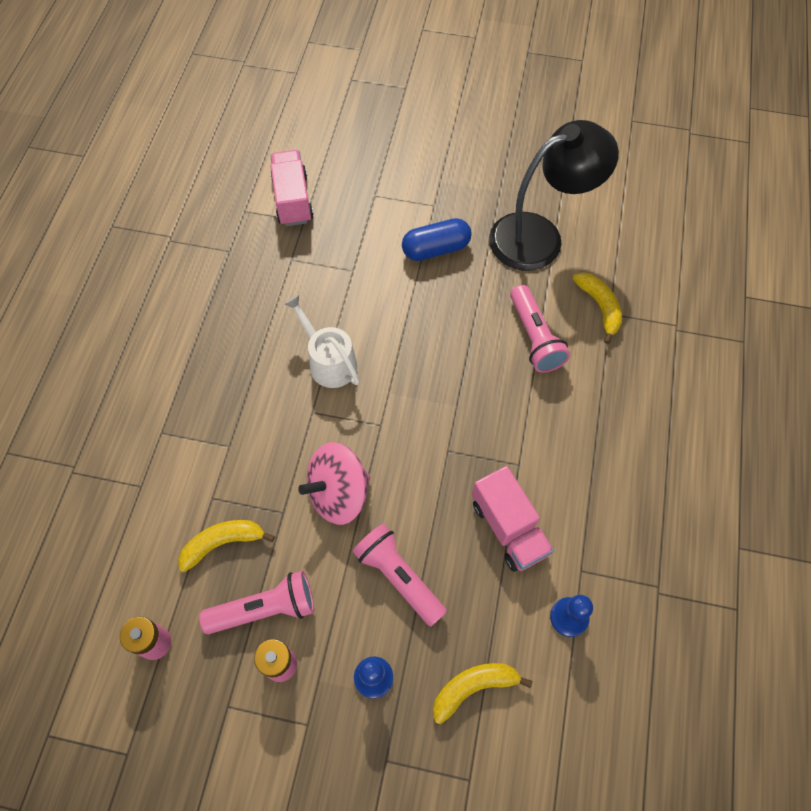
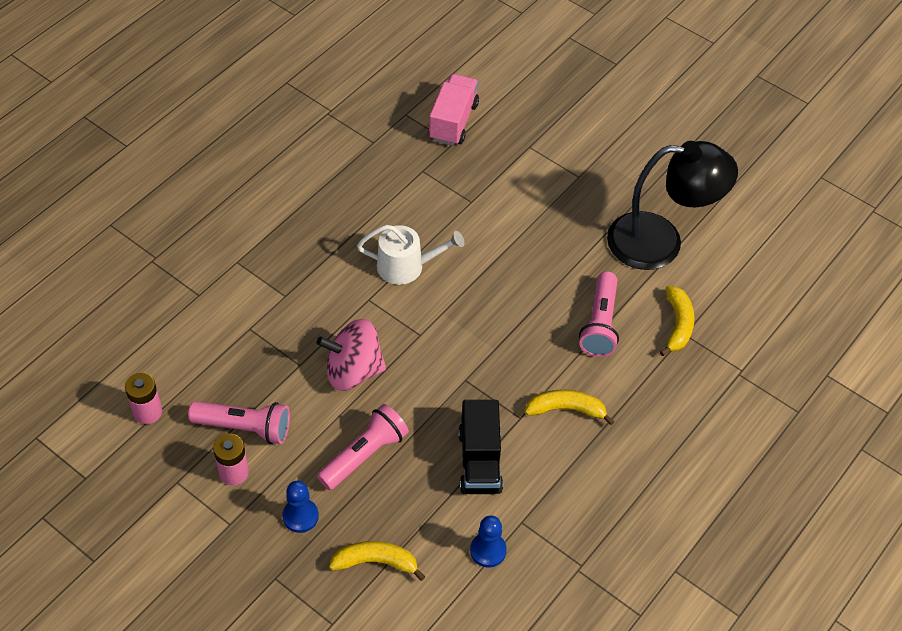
camera: 25 degrees right, 10 degrees down
(222, 543) = (239, 365): yellow banana -> yellow banana (566, 409)
(329, 361) = (406, 266): white watering can -> white watering can turned 105 degrees clockwise
(398, 577) = (364, 455): pink flashlight -> pink flashlight turned 60 degrees clockwise
(436, 249) = (557, 214): blue capsule -> none
(508, 528) = (479, 461): pink truck -> black truck

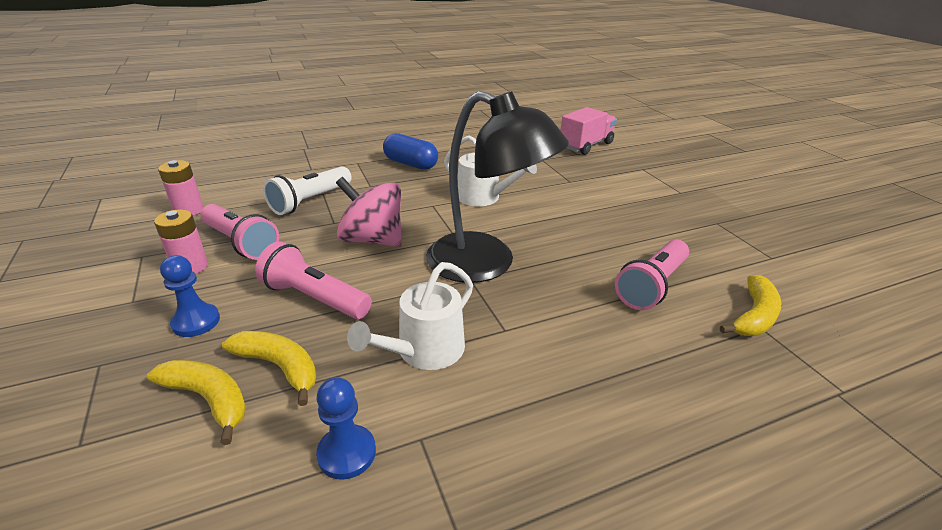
camera: 30 degrees right, 20 degrees down
(249, 346) = (310, 201): none -> white flashlight
(295, 239) = (410, 164): none -> blue capsule
(364, 455) = (314, 298): pink flashlight -> pink flashlight turned 135 degrees counterclockwise
(479, 461) = (425, 350): black truck -> white watering can
(566, 409) = (566, 342): yellow banana -> yellow banana (279, 367)
(660, 242) = (753, 249): black lamp -> black lamp (486, 264)

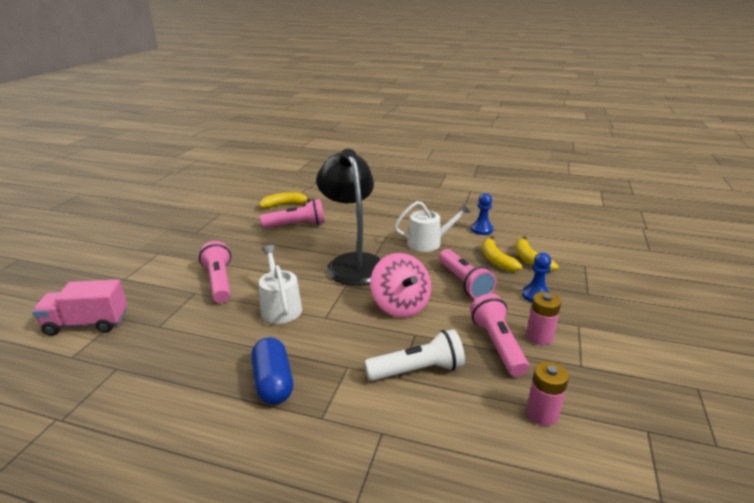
camera: 140 degrees left, 5 degrees down
(571, 193) = (219, 282): none -> pink flashlight

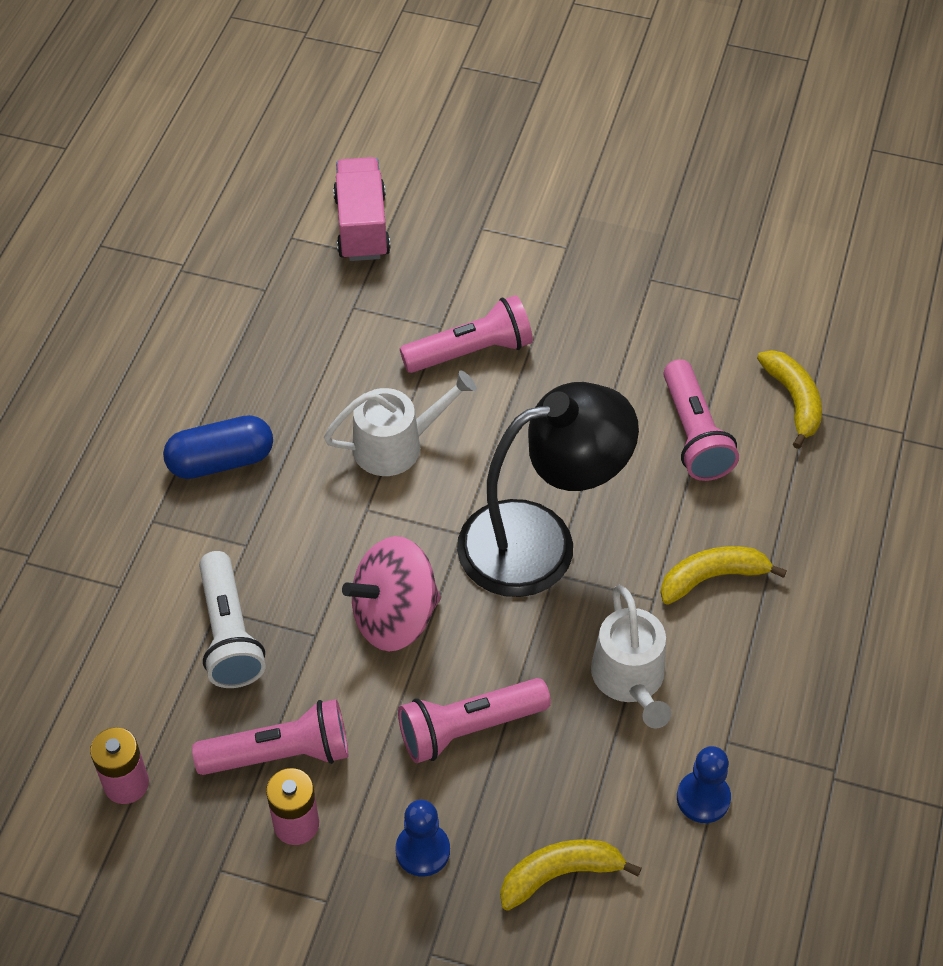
camera: 90 degrees right, 25 degrees up
(496, 260) = (558, 803): yellow banana -> yellow banana (712, 578)

